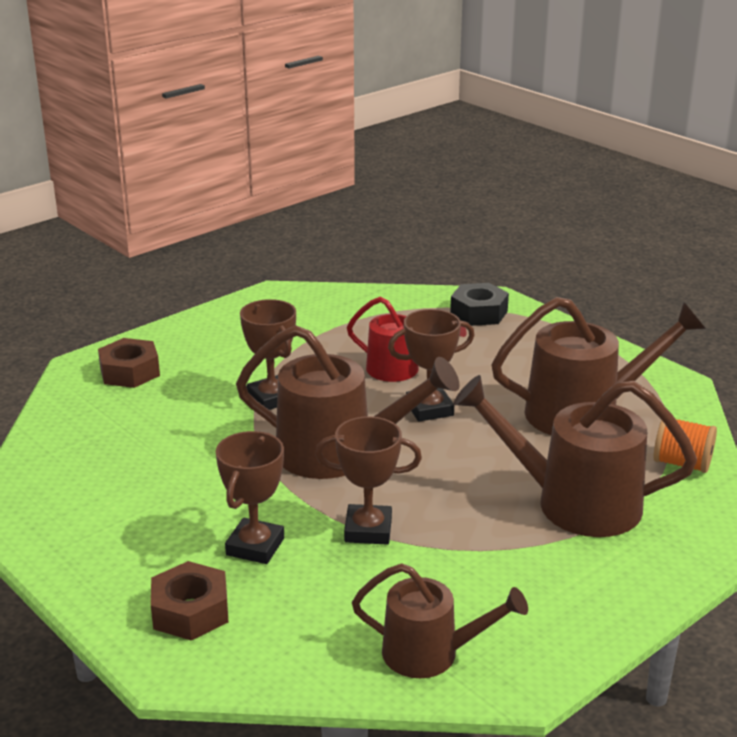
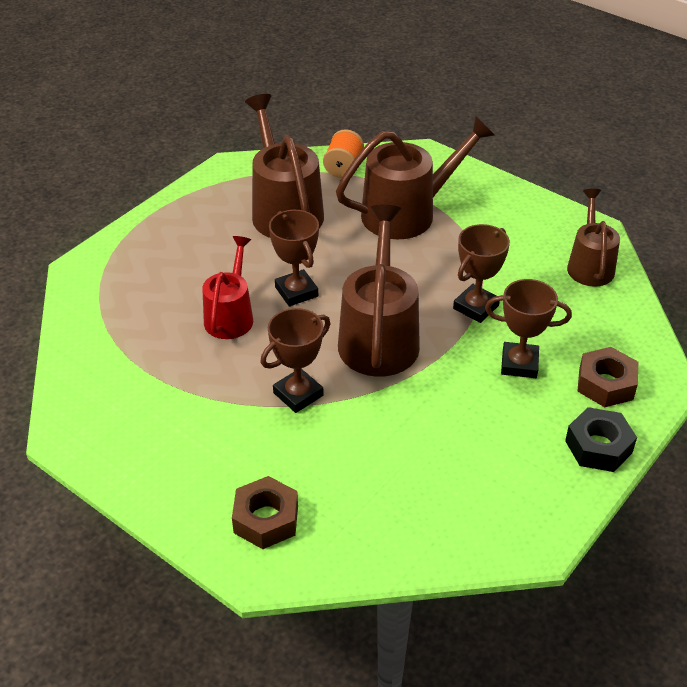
camera: 100 degrees left, 15 degrees up
(368, 530) = (476, 307): brown trophy -> brown trophy turned 45 degrees clockwise
(478, 313) = (112, 276): black nut -> black nut (598, 446)
(573, 503) = (407, 213): brown watering can -> brown watering can turned 120 degrees counterclockwise

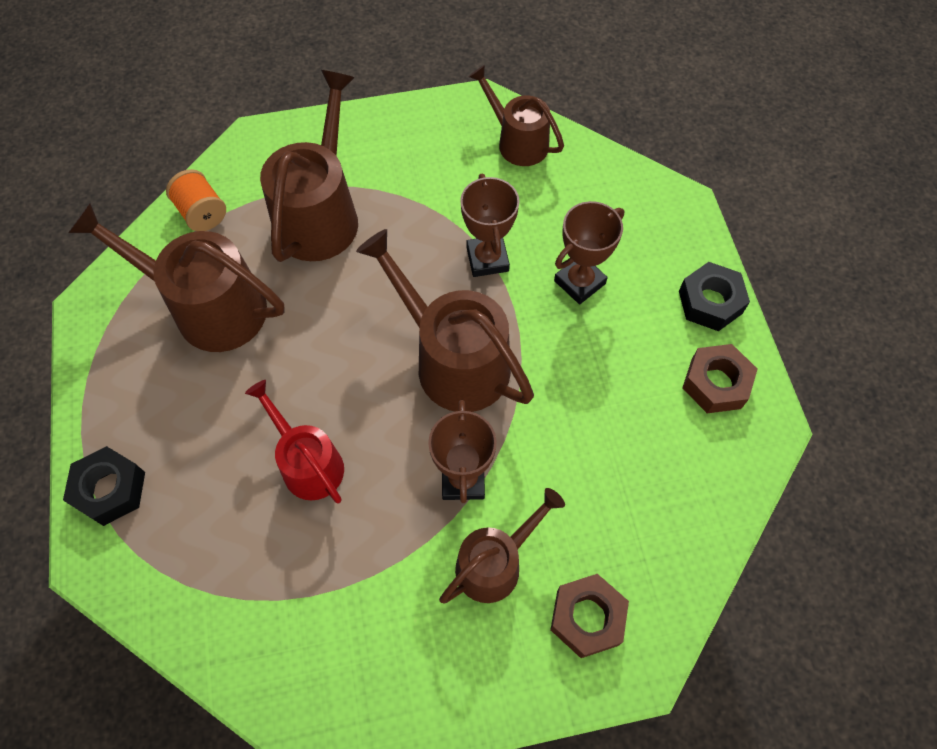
camera: 50 degrees left, 20 degrees up
(127, 247) = (110, 489): none -> black nut
(256, 446) = (495, 563): none -> brown watering can
(296, 292) = (331, 382): brown trophy -> none
(606, 384) = (652, 242): brown nut -> brown nut (716, 383)

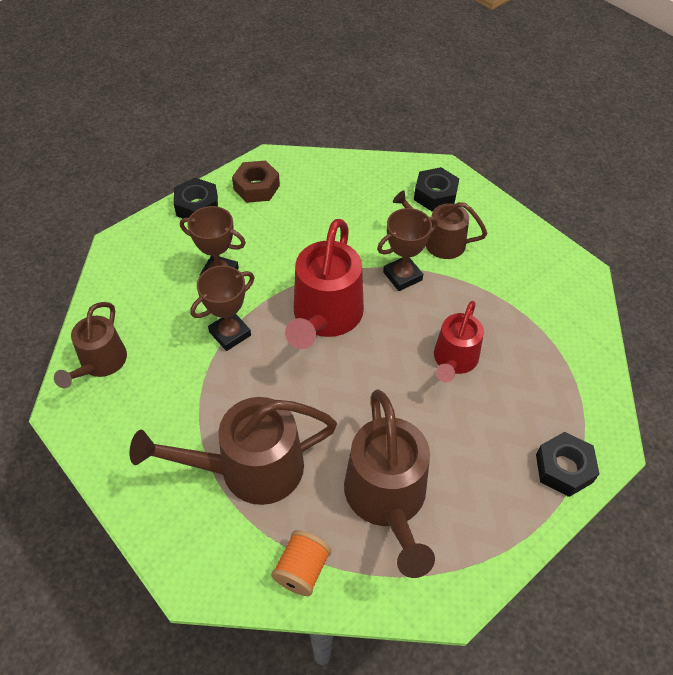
camera: 120 degrees left, 10 degrees down
(453, 360) = (325, 317): brown watering can -> red watering can
(587, 618) = (435, 195): brown nut -> black nut

